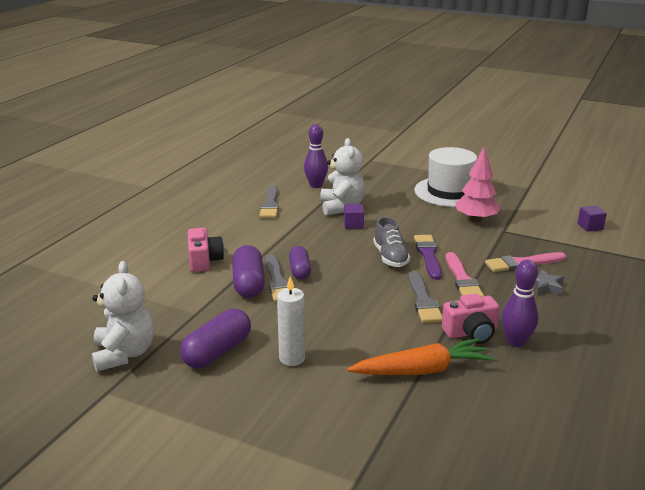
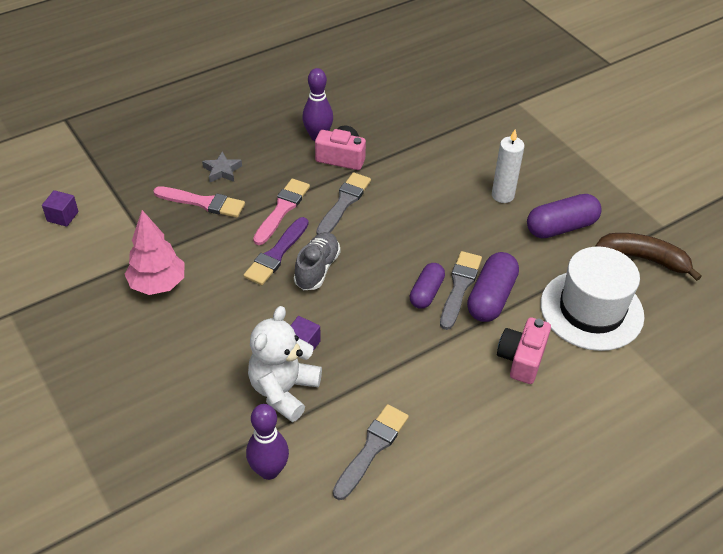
camera: 150 degrees left, 20 degrees up
(124, 354) = (643, 259): white teddy bear -> brown banana
(421, 370) = (412, 146): orange carrot -> none
(449, 192) = (114, 354): white hat -> white hat (591, 310)

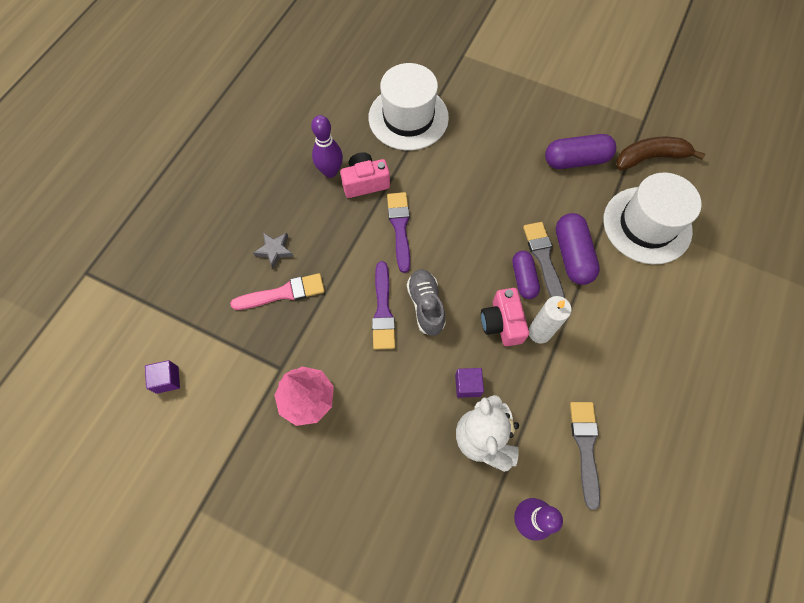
camera: 30 degrees left, 20 degrees up
(282, 209) = (355, 262): pink brush -> none
(344, 203) = (400, 227): grey brush -> purple brush
(423, 127) = (408, 117): none -> white hat
(502, 195) = (514, 153): white candle -> white candle (539, 332)
(521, 359) = (630, 298): pink camera -> pink camera (502, 323)
(561, 227) = (576, 160): purple capsule -> purple capsule turned 45 degrees clockwise

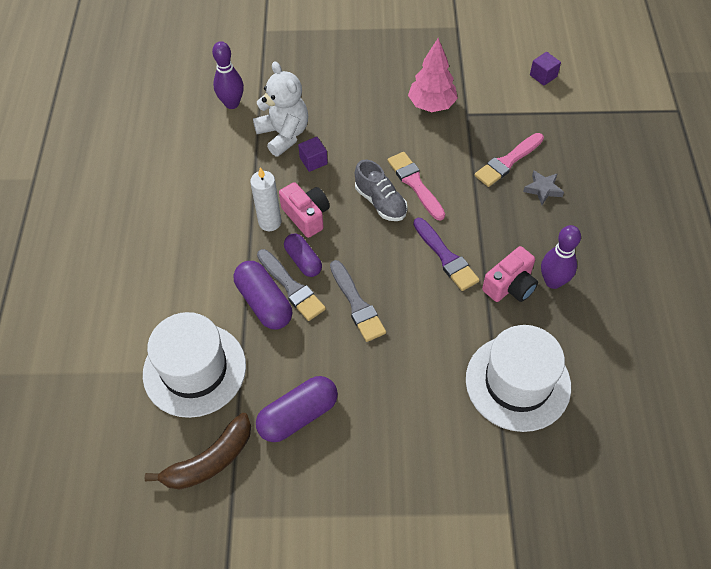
camera: 155 degrees right, 10 degrees down
(383, 310) = (415, 184): purple brush -> pink brush
(585, 447) = (202, 158): grey brush -> grey brush (357, 304)

